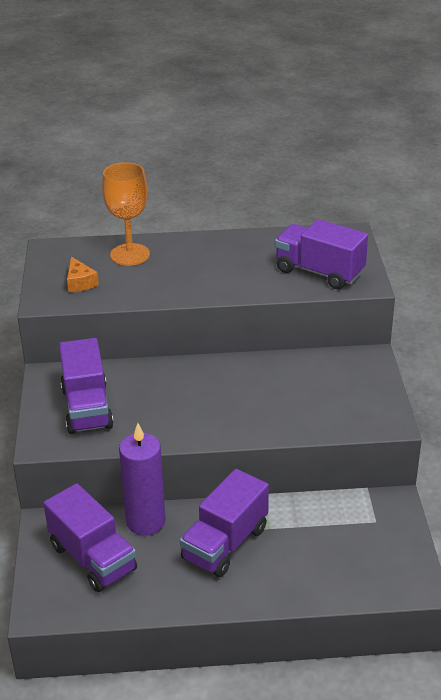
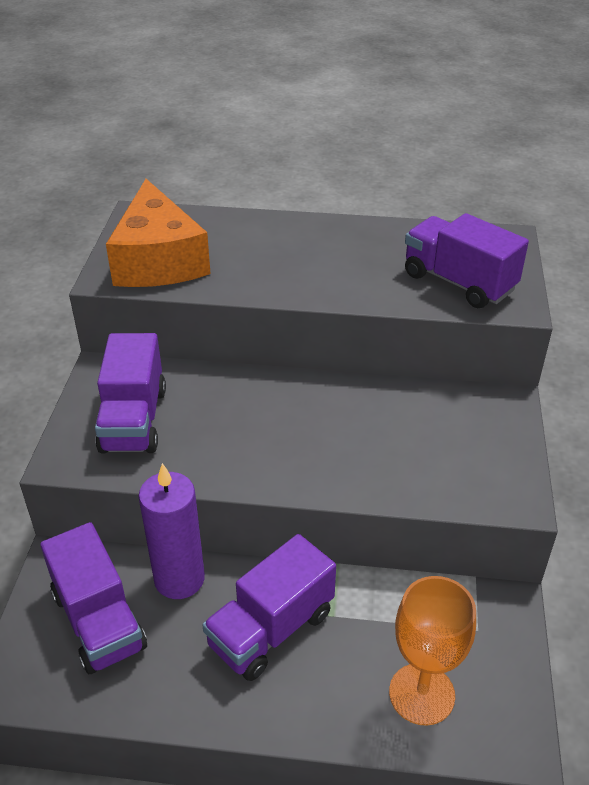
camera: 10 degrees right, 5 degrees up
(80, 282) = (158, 260): orange cheese -> orange cheese, size x2.45
(130, 254) = (229, 232): orange goblet -> orange goblet (421, 694)

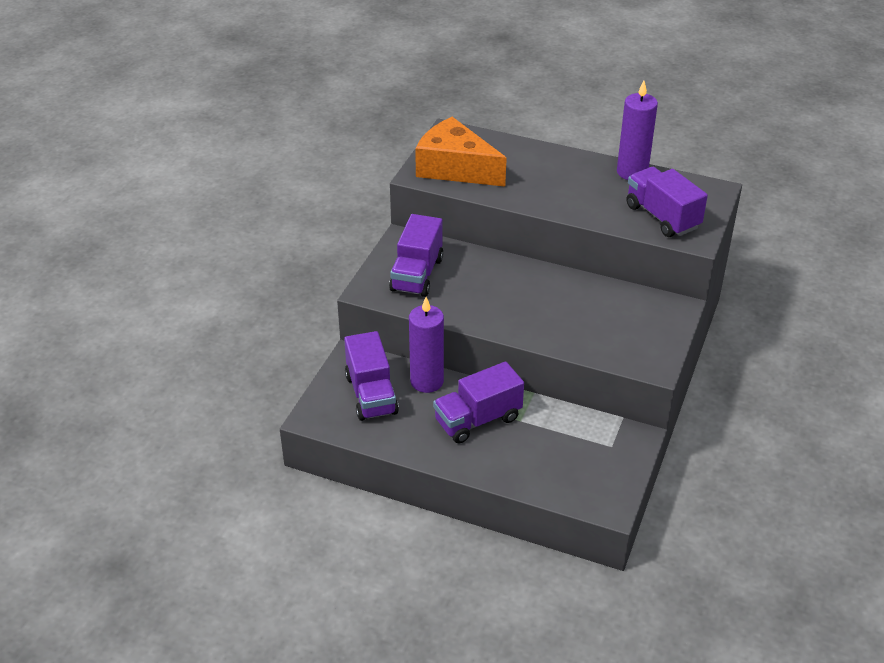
camera: 15 degrees right, 0 degrees up
(158, 260) = (455, 168): orange cheese -> orange cheese turned 120 degrees clockwise
(394, 231) = (632, 172): none -> purple candle
(421, 694) = (561, 471): orange goblet -> none

